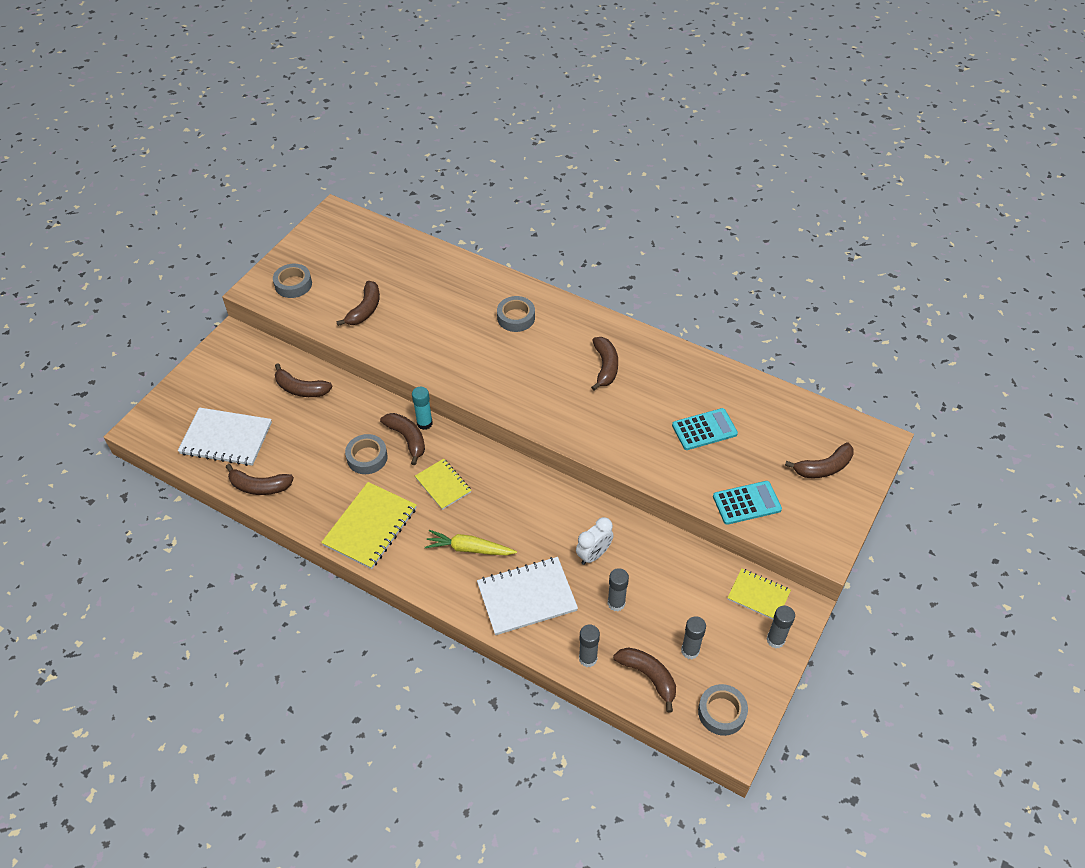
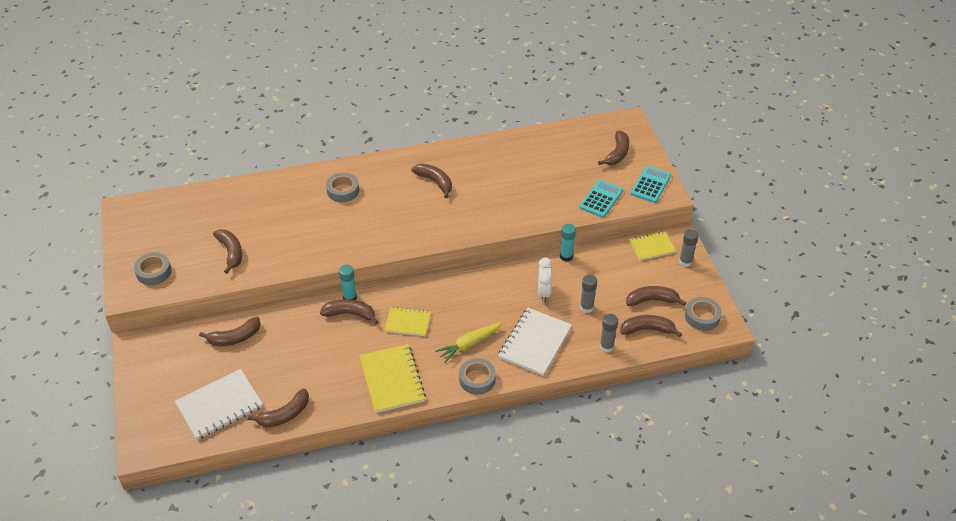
camera: 45 degrees left, 5 degrees down
(367, 457) = (337, 344): grey tape -> grey tape (477, 379)
(658, 536) = (566, 256): none -> turquoise glue stick
(690, 650) = (652, 300): grey glue stick -> brown banana
(704, 429) = (533, 177): turquoise calculator -> turquoise calculator (650, 185)

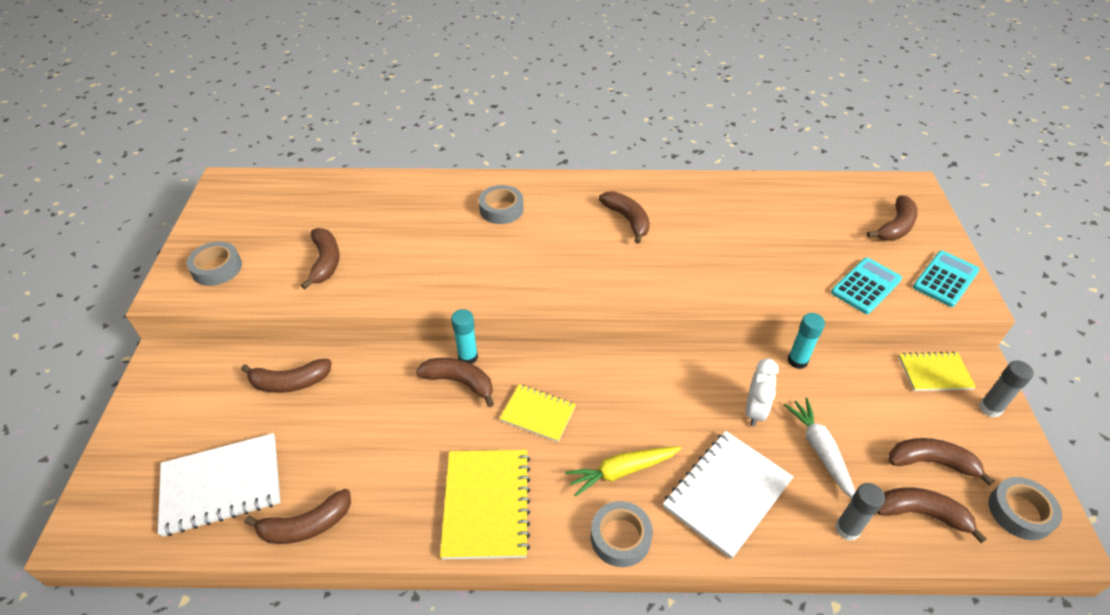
camera: 15 degrees right, 0 degrees up
(586, 307) = (820, 451): grey glue stick -> white carrot

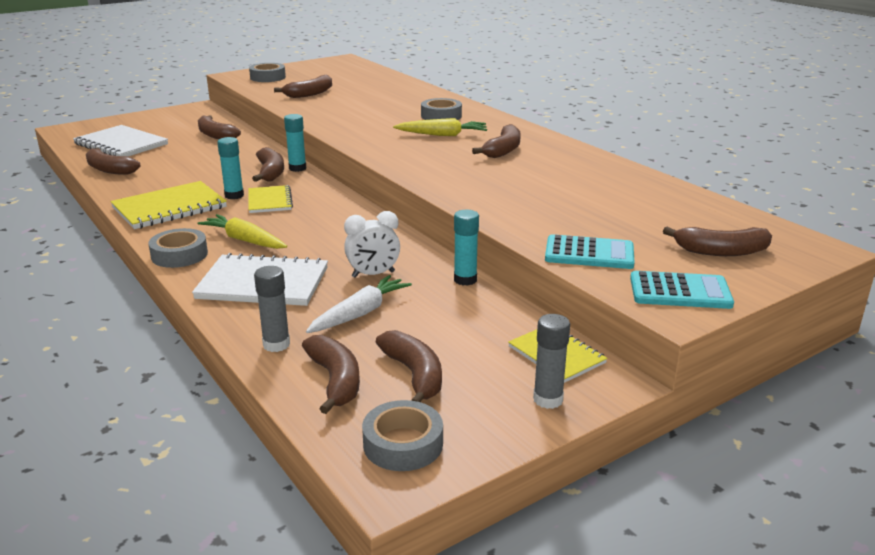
camera: 55 degrees right, 20 degrees down
(498, 436) = (234, 195): none -> turquoise glue stick
(555, 234) = (442, 135): none -> yellow carrot

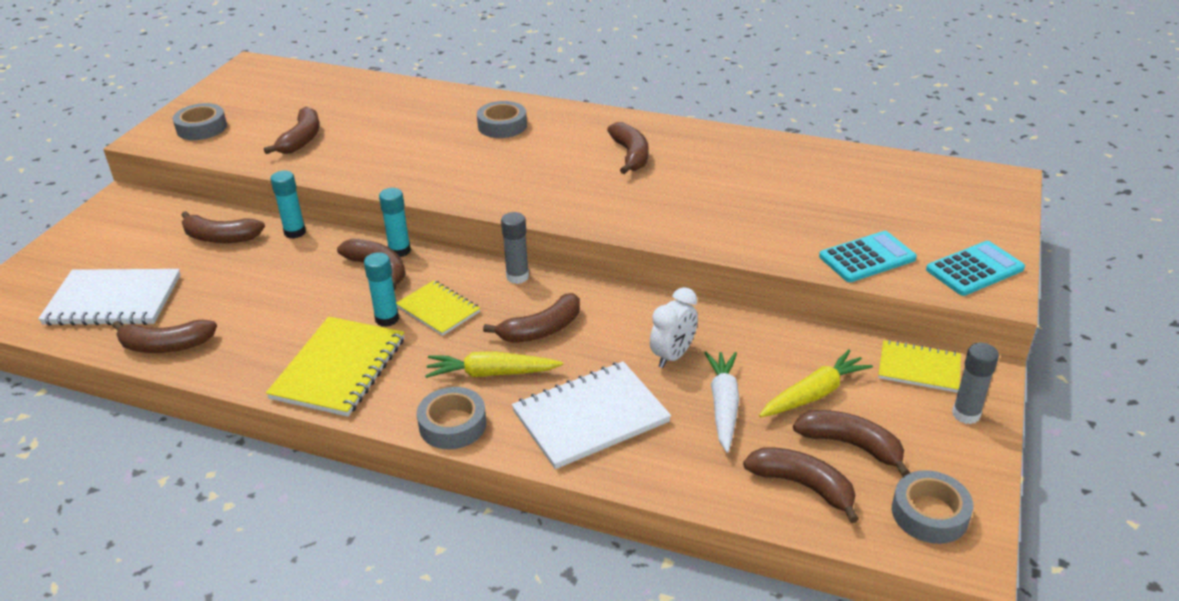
camera: 35 degrees left, 10 degrees up
(276, 344) = (704, 477): grey glue stick -> grey glue stick (517, 277)
(442, 135) = (544, 154): yellow carrot -> yellow carrot (814, 394)
(465, 280) = (755, 324): turquoise glue stick -> turquoise glue stick (295, 232)
(721, 251) = (948, 212): brown banana -> brown banana (541, 330)

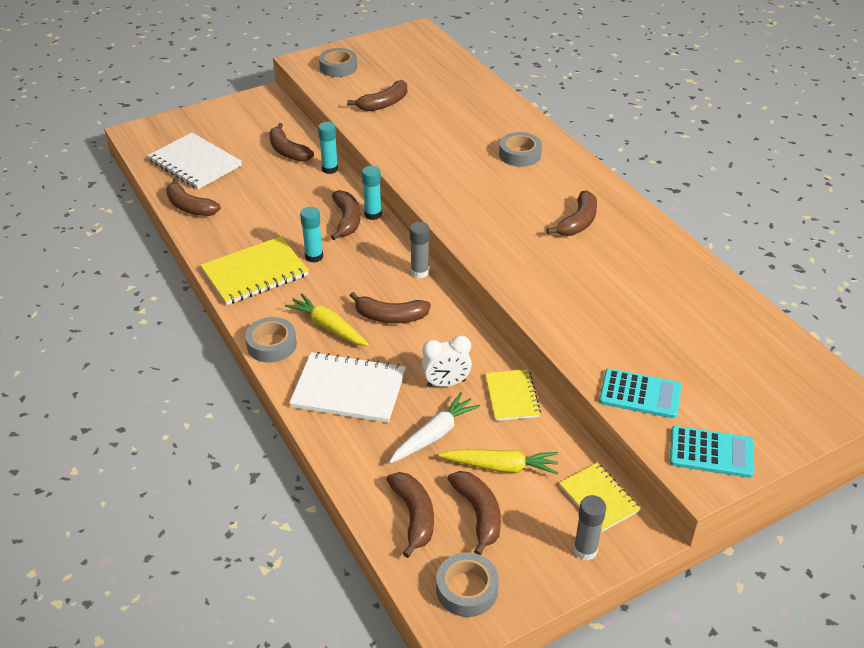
camera: 40 degrees right, 5 degrees up
(438, 309) = (348, 267): yellow notebook -> yellow notebook (512, 396)

